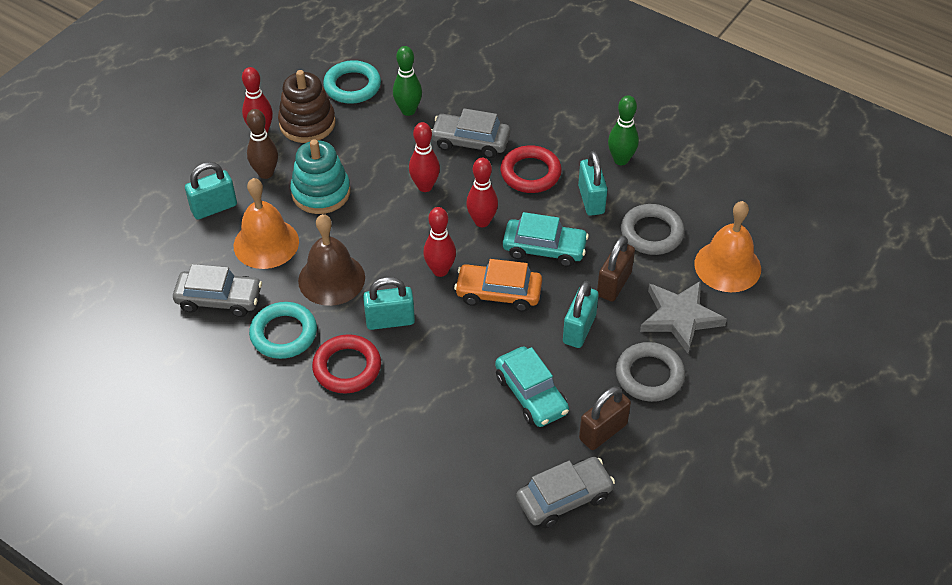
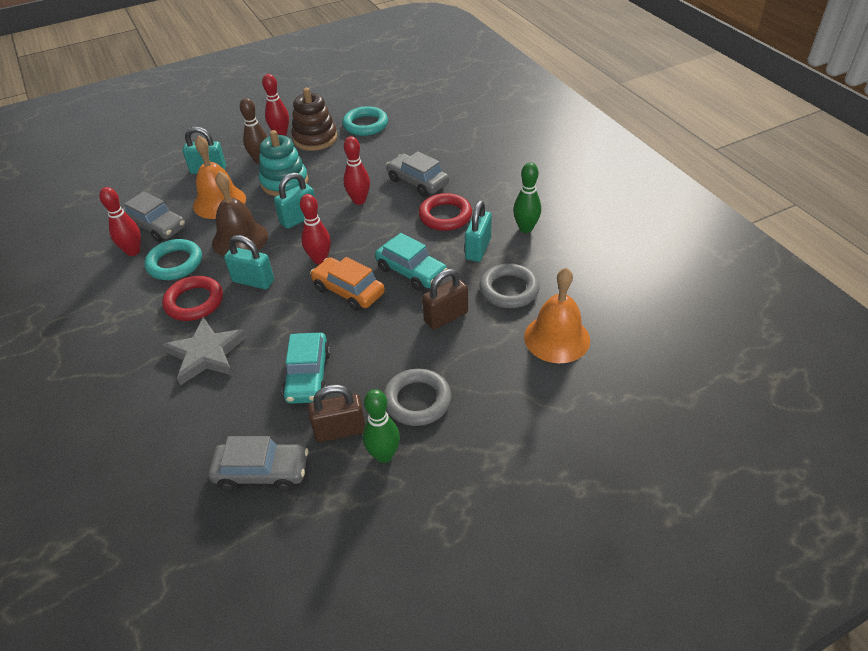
camera: 30 degrees right, 5 degrees down
(408, 110) = (390, 150): green bowling pin -> green bowling pin (384, 455)
(482, 221) = (380, 237): red bowling pin -> red bowling pin (133, 251)
(579, 329) = (388, 341): turquoise padlock -> turquoise padlock (299, 219)
(680, 317) = (481, 364): grey star -> grey star (206, 354)

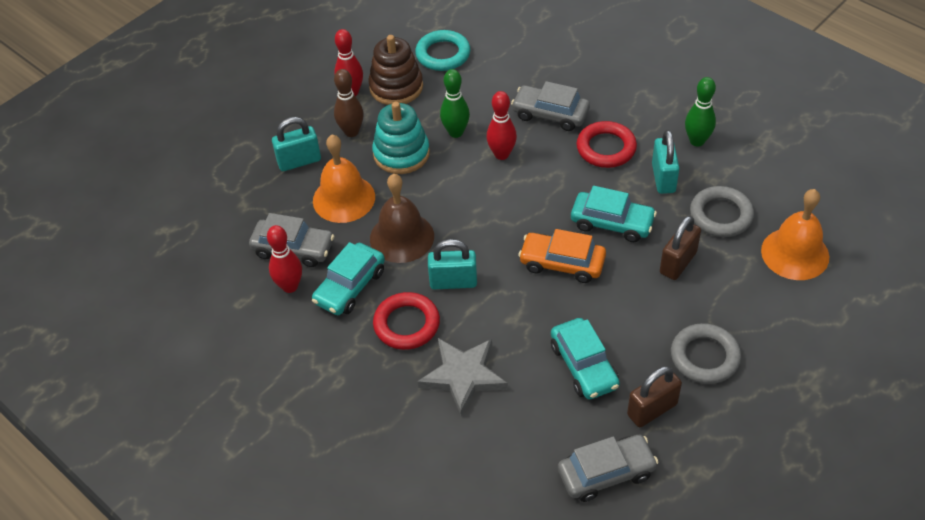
camera: 20 degrees left, 5 degrees up
(175, 263) = (350, 287): turquoise ring -> turquoise car
(299, 219) = (450, 194): turquoise padlock -> none
(320, 259) = (507, 237): red bowling pin -> none
(384, 455) = (708, 419): green bowling pin -> green bowling pin (456, 132)

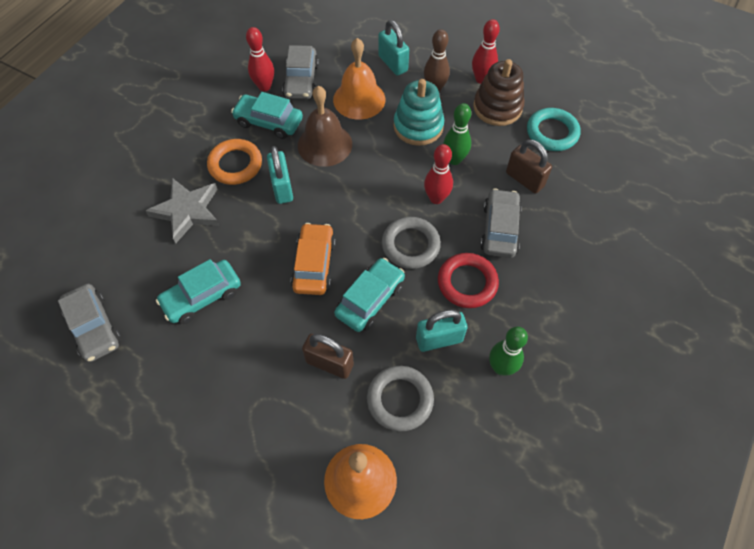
camera: 75 degrees right, 10 degrees up
(406, 324) = (235, 165): red ring -> orange ring
(612, 223) = (370, 299): turquoise car -> turquoise car turned 150 degrees counterclockwise
(652, 409) = (158, 357): brown padlock -> brown padlock (524, 179)
(704, 357) = (218, 397): grey ring -> grey ring (410, 245)

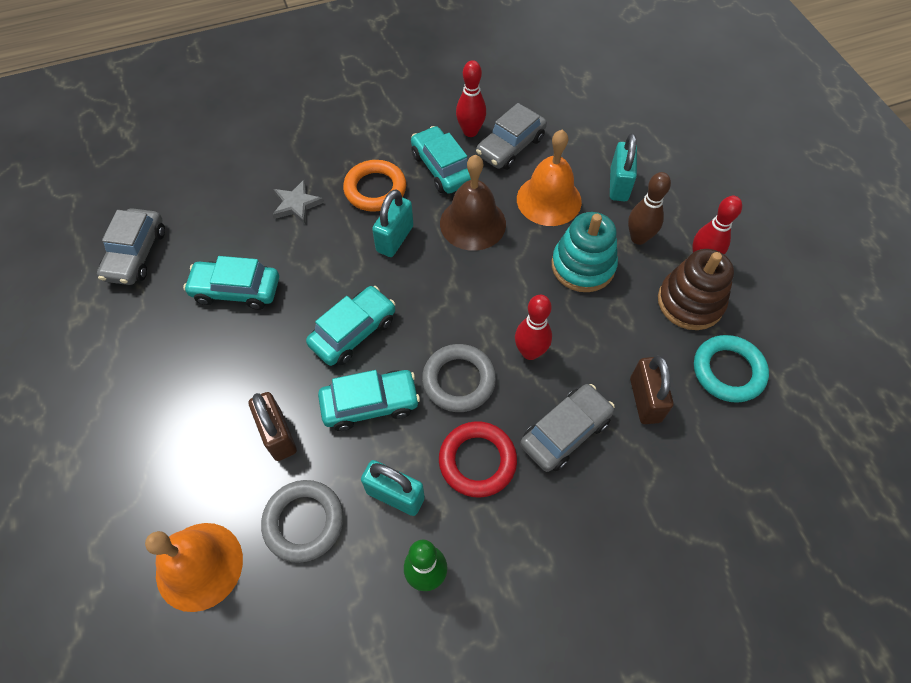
camera: 40 degrees right, 0 degrees up
(187, 211) = (296, 204): grey star -> grey star, size x0.63
(314, 264) = (353, 332): orange car -> turquoise car
(454, 159) = (587, 325): green bowling pin -> none

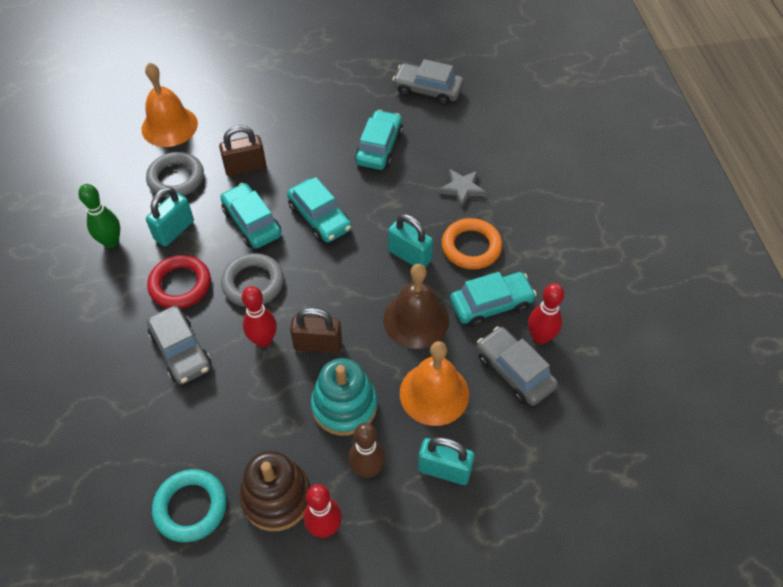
camera: 100 degrees right, 5 degrees down
(370, 404) = (252, 222): turquoise car -> turquoise car turned 150 degrees clockwise
(645, 400) = (187, 422): brown padlock -> brown padlock (318, 344)

